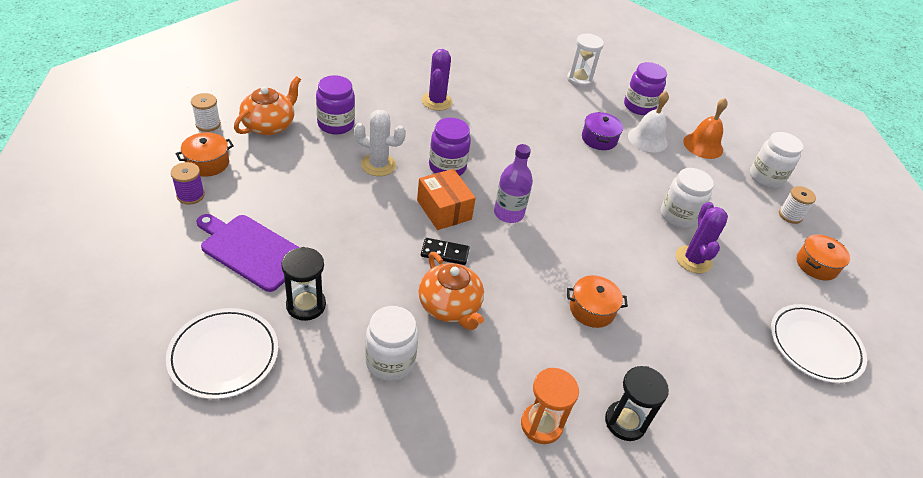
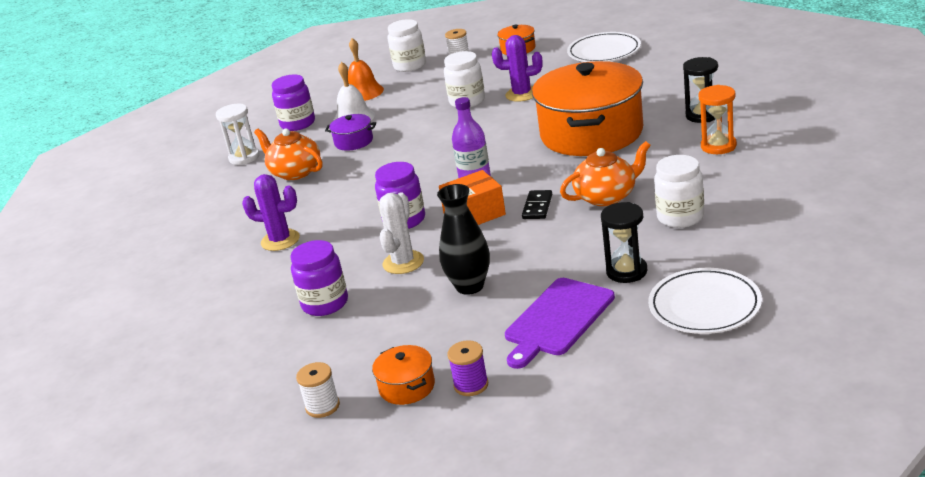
camera: 75 degrees left, 15 degrees down
(269, 125) = (326, 354): orange teapot -> orange teapot (295, 172)
(326, 201) = (470, 286): none -> black vase
(592, 309) = (591, 133): orange pot -> orange pot, size x2.46

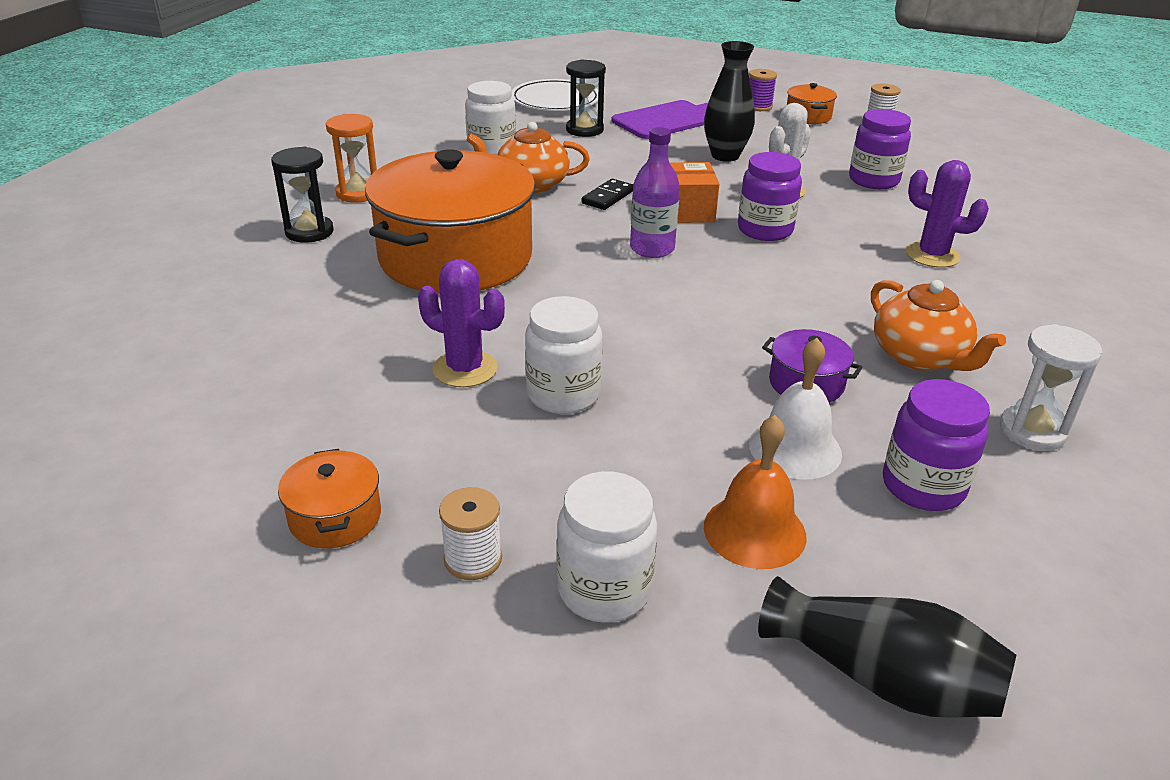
camera: 165 degrees left, 5 degrees up
(314, 78) = (881, 678): none -> black vase
(604, 51) = (221, 414): white plate -> none

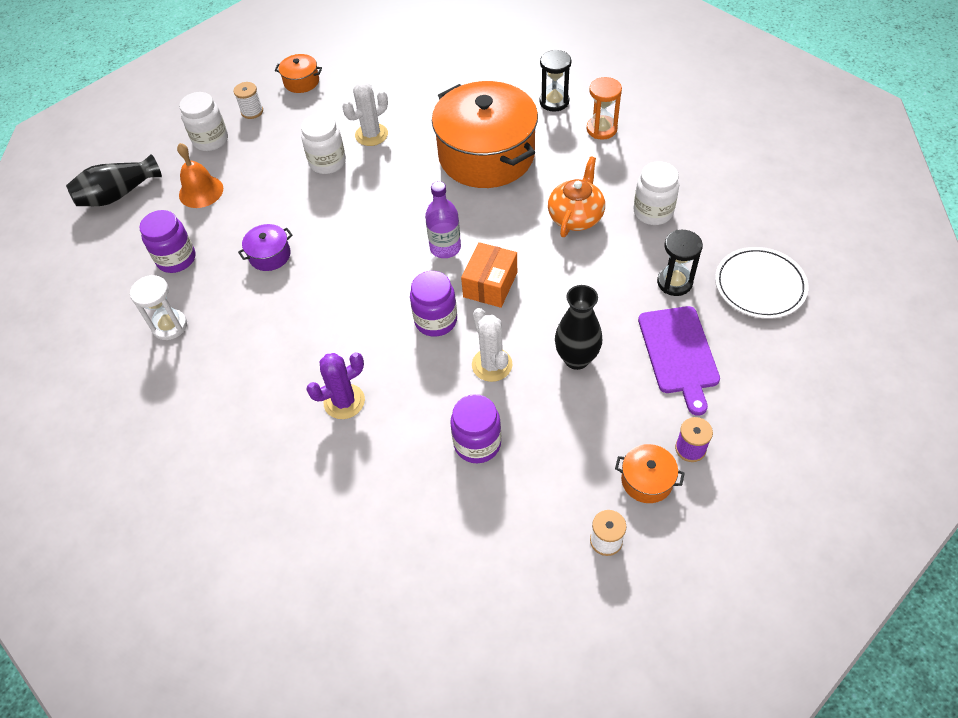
camera: 120 degrees right, 20 degrees up
(465, 369) = (371, 135): purple cactus -> white cactus
(607, 197) = (534, 252): black domino -> none
(795, 448) = (232, 227): white bell -> none
(919, 357) = (253, 318): orange teapot -> none

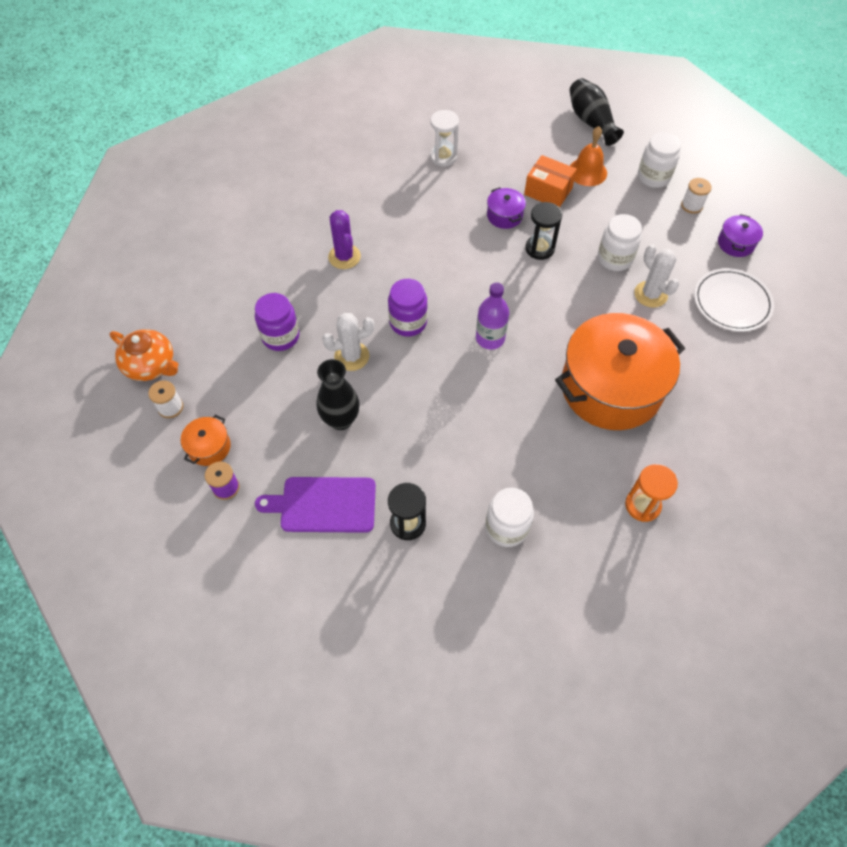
camera: 95 degrees right, 5 degrees up
(176, 259) = (512, 158): purple jar -> none
(301, 81) = (735, 243): orange pot -> purple pot
(490, 284) = (439, 367): orange box -> orange box (548, 191)
(554, 102) = (693, 465): black hourglass -> black hourglass (539, 248)
(576, 216) = (512, 453): orange teapot -> orange teapot (151, 365)
(759, 285) = (386, 605): white plate -> white plate (731, 302)

